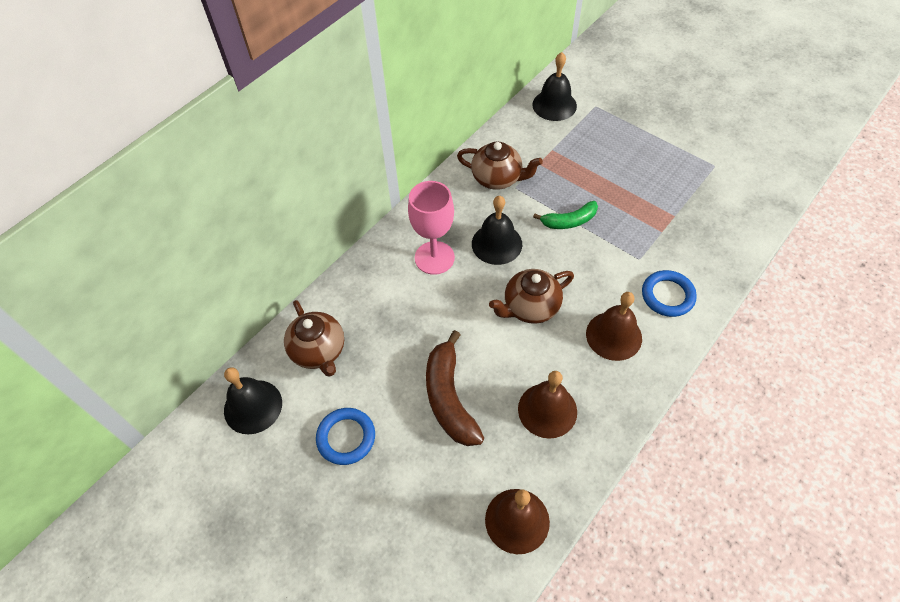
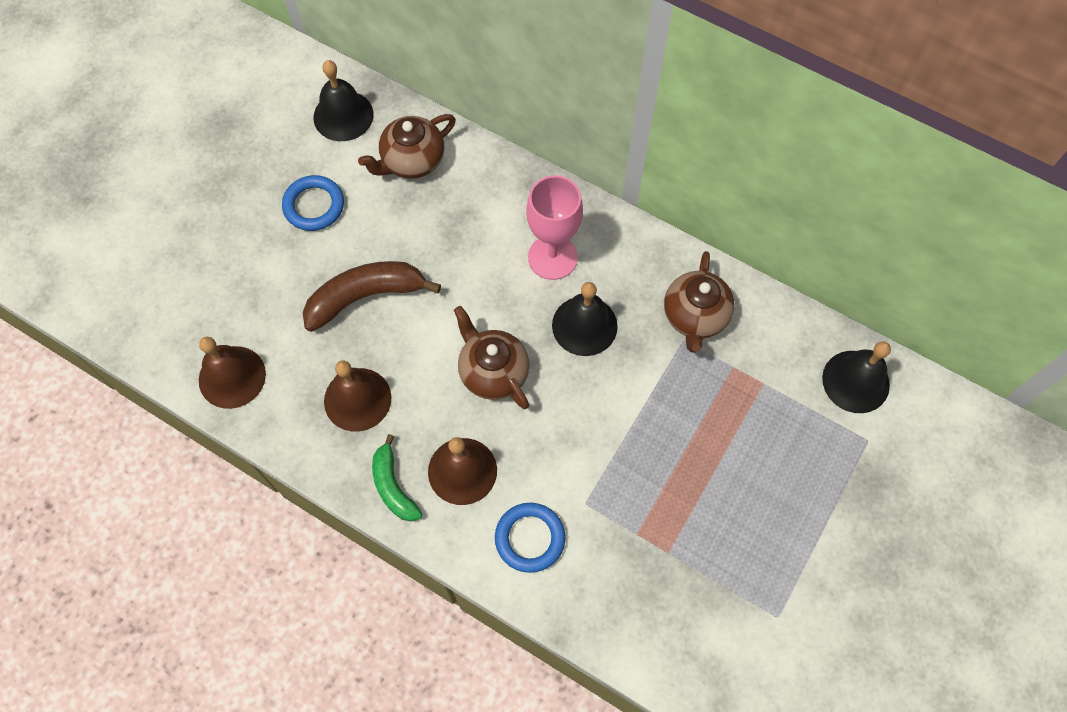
camera: 80 degrees right, 10 degrees up
(569, 221) = (635, 411): green banana -> green banana (393, 486)

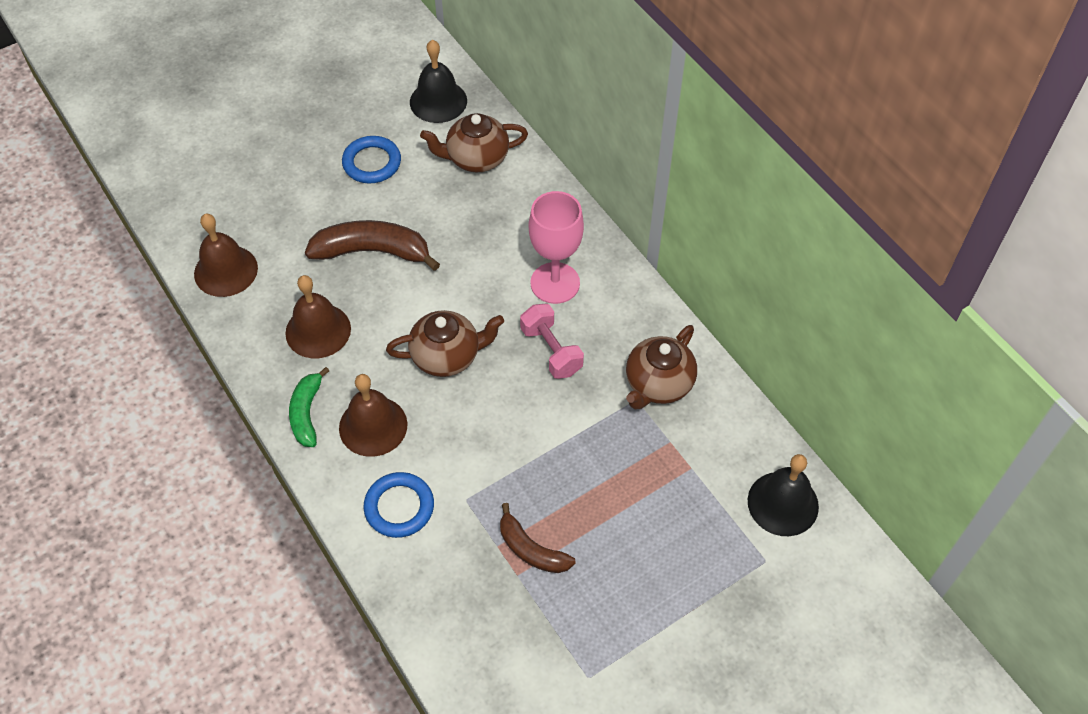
camera: 25 degrees right, 10 degrees down
(493, 372) = (447, 356): brown teapot -> brown teapot turned 90 degrees clockwise
(584, 325) = (551, 351): black bell -> pink dumbbell
(668, 523) = (531, 550): none -> brown banana

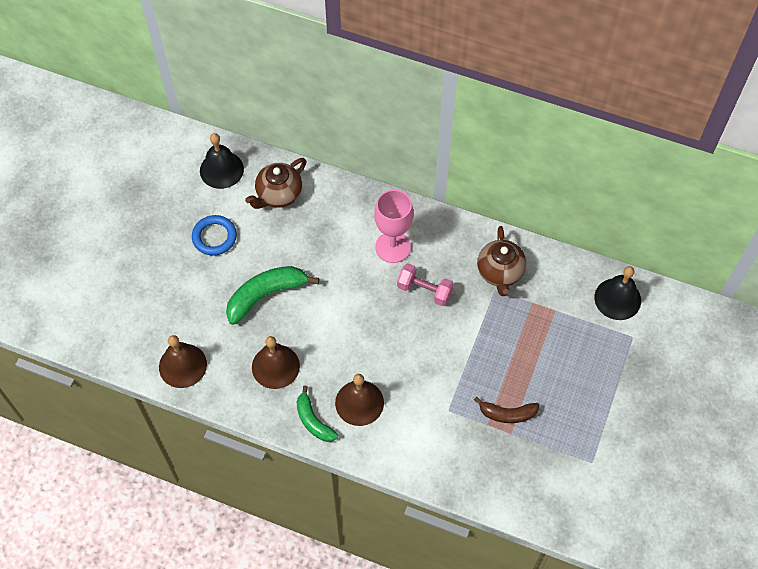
camera: 35 degrees left, 5 degrees up
(373, 251) = (265, 295): brown banana -> green banana
(399, 507) = (415, 439): blue ring -> none
(447, 356) = (367, 332): brown teapot -> none

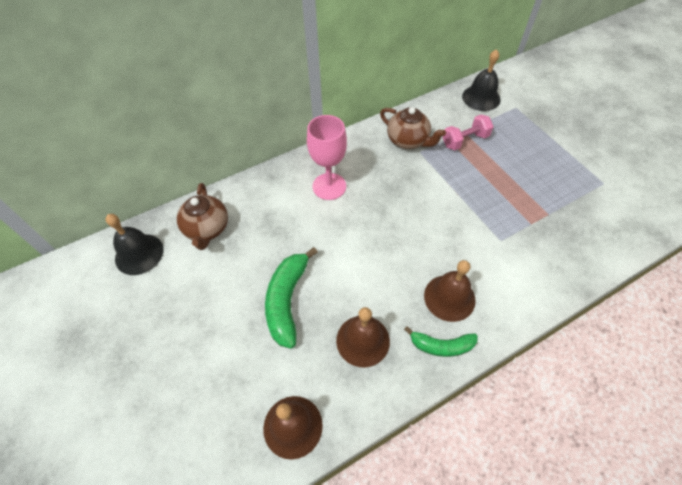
camera: 50 degrees left, 5 degrees down
(214, 237) = (193, 303): blue ring -> none
(424, 290) = (384, 191): pink dumbbell -> pink dumbbell (465, 141)
(507, 414) = (530, 206): brown banana -> none

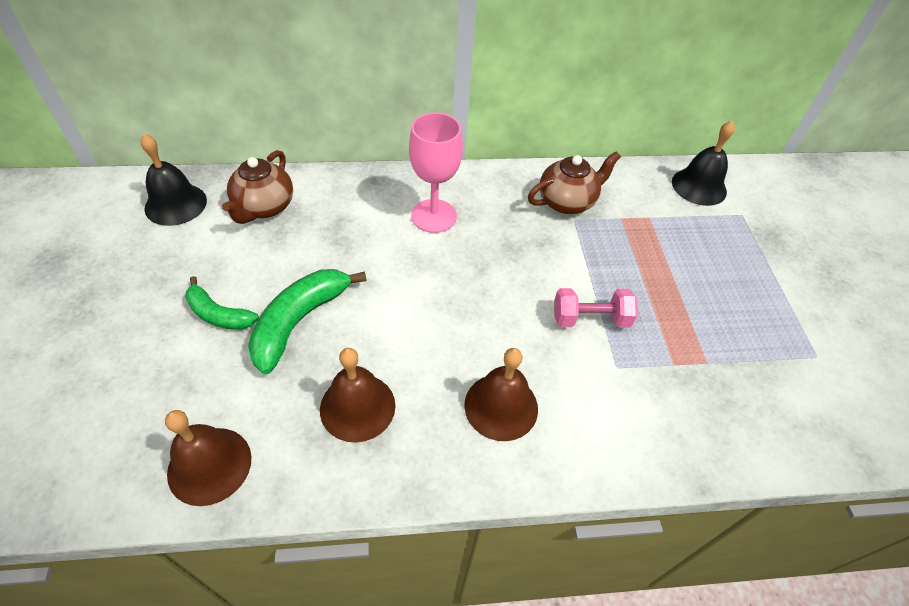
camera: 20 degrees right, 5 degrees down
(408, 141) = (567, 202): brown teapot -> brown teapot turned 90 degrees counterclockwise
(441, 346) = (452, 460): green banana -> green banana (218, 314)
(465, 141) = (644, 229): pink dumbbell -> pink dumbbell (590, 319)

